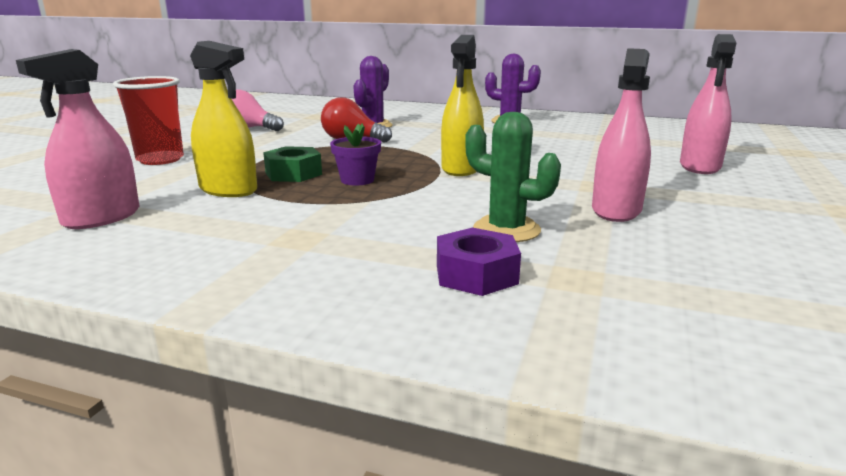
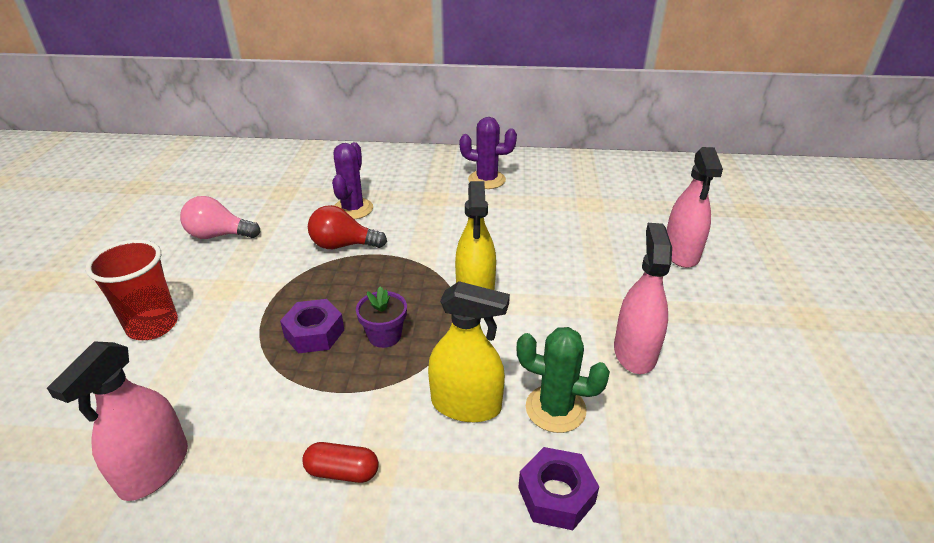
camera: 15 degrees left, 15 degrees up
(228, 190) = (261, 381): yellow spray bottle -> yellow spray bottle (466, 405)
(264, 237) = (342, 471): none -> red capsule
(293, 173) = (314, 333): green nut -> purple nut

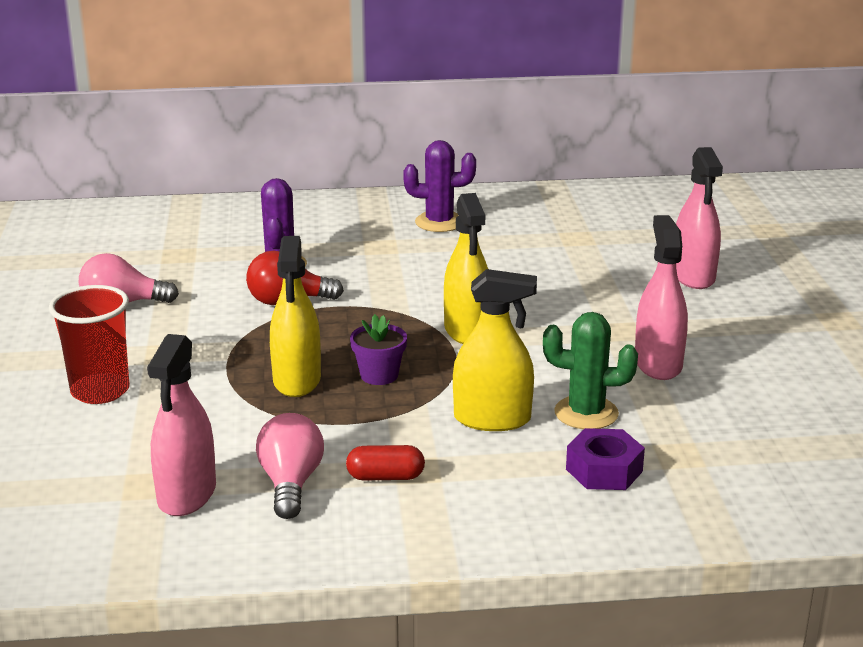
camera: 10 degrees left, 10 degrees down
(252, 468) = (291, 484): none -> pink light bulb
(314, 333) = (297, 380): purple nut -> yellow spray bottle

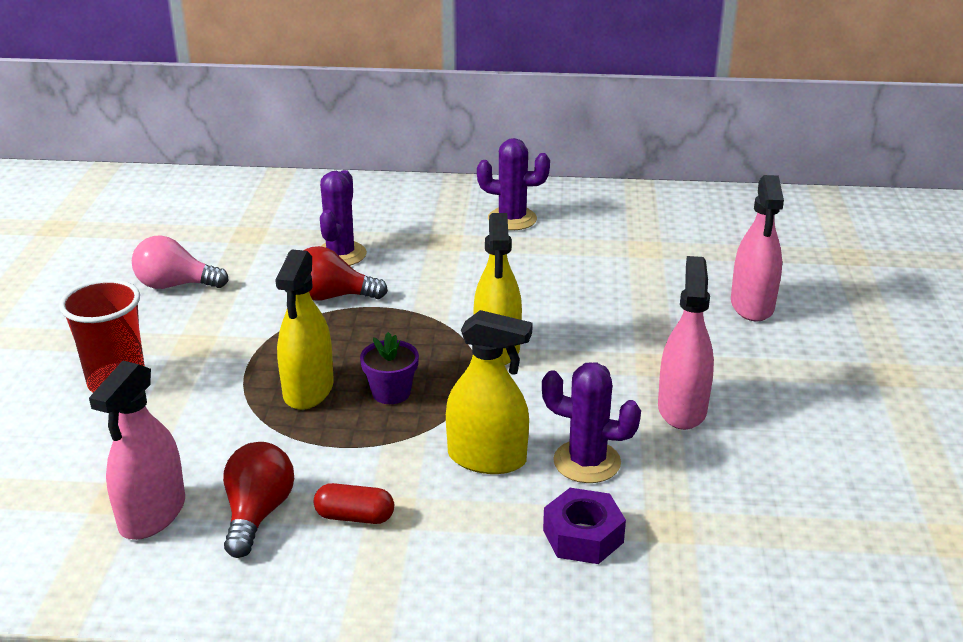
camera: 10 degrees right, 5 degrees up
(291, 484) = (258, 513): pink light bulb -> red light bulb
(586, 413) = (587, 462): green cactus -> purple cactus

